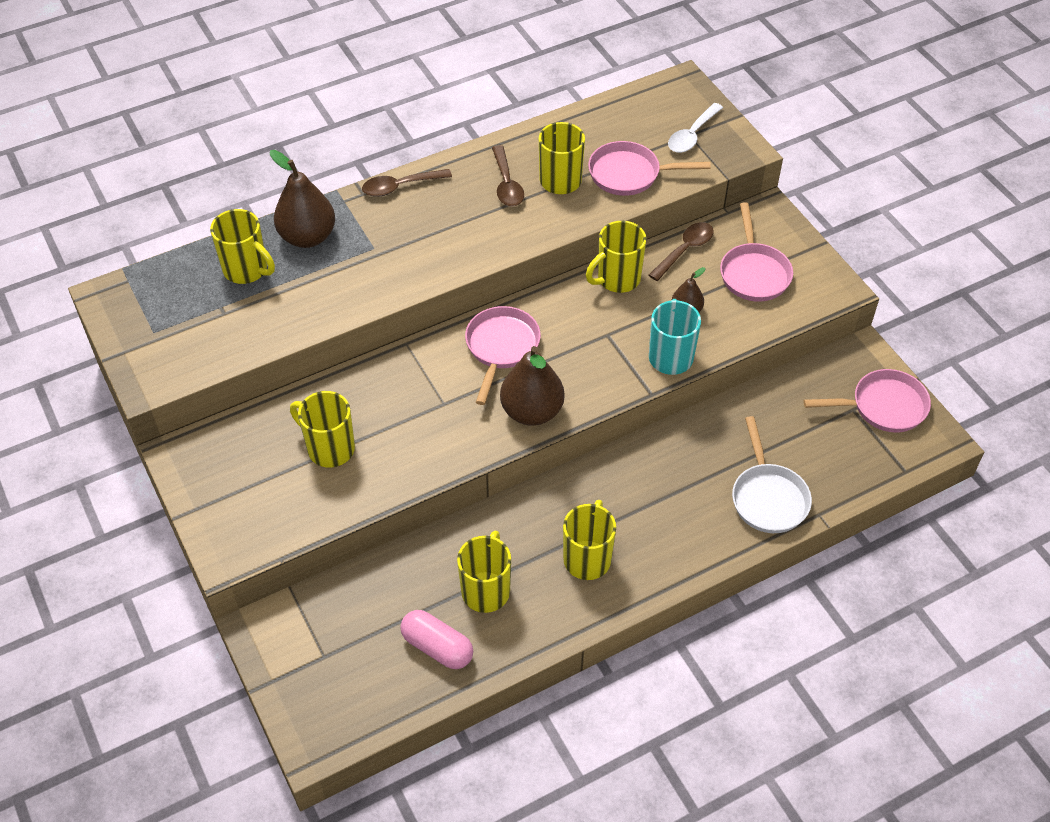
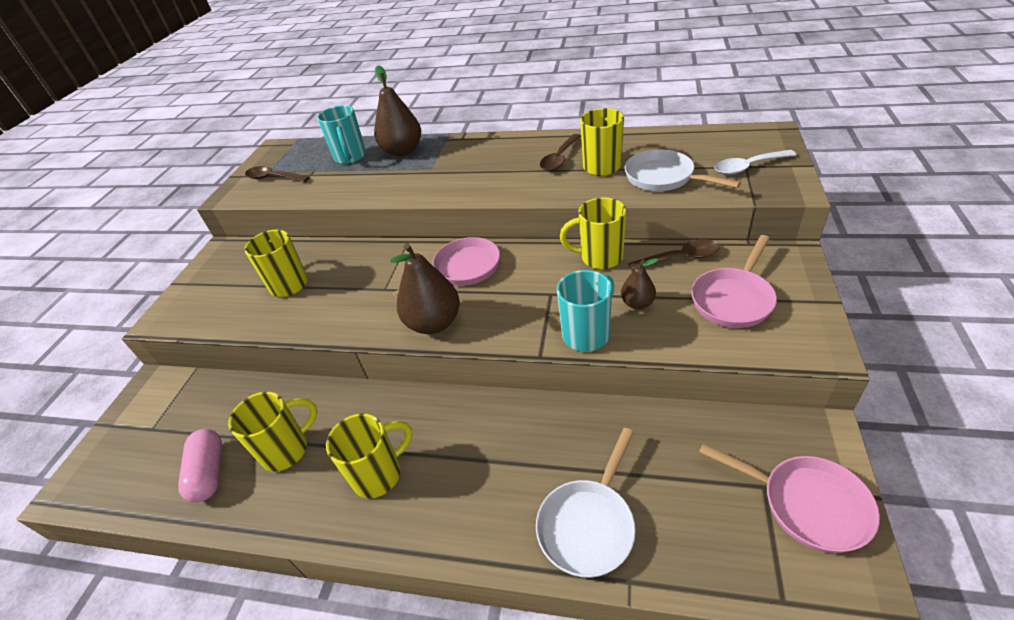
camera: 45 degrees right, 10 degrees down
(247, 270) = (350, 157): yellow mug -> turquoise mug
(400, 186) = (488, 141): brown spoon -> brown spoon (273, 178)
(629, 174) = (663, 178): pink pan -> white pan

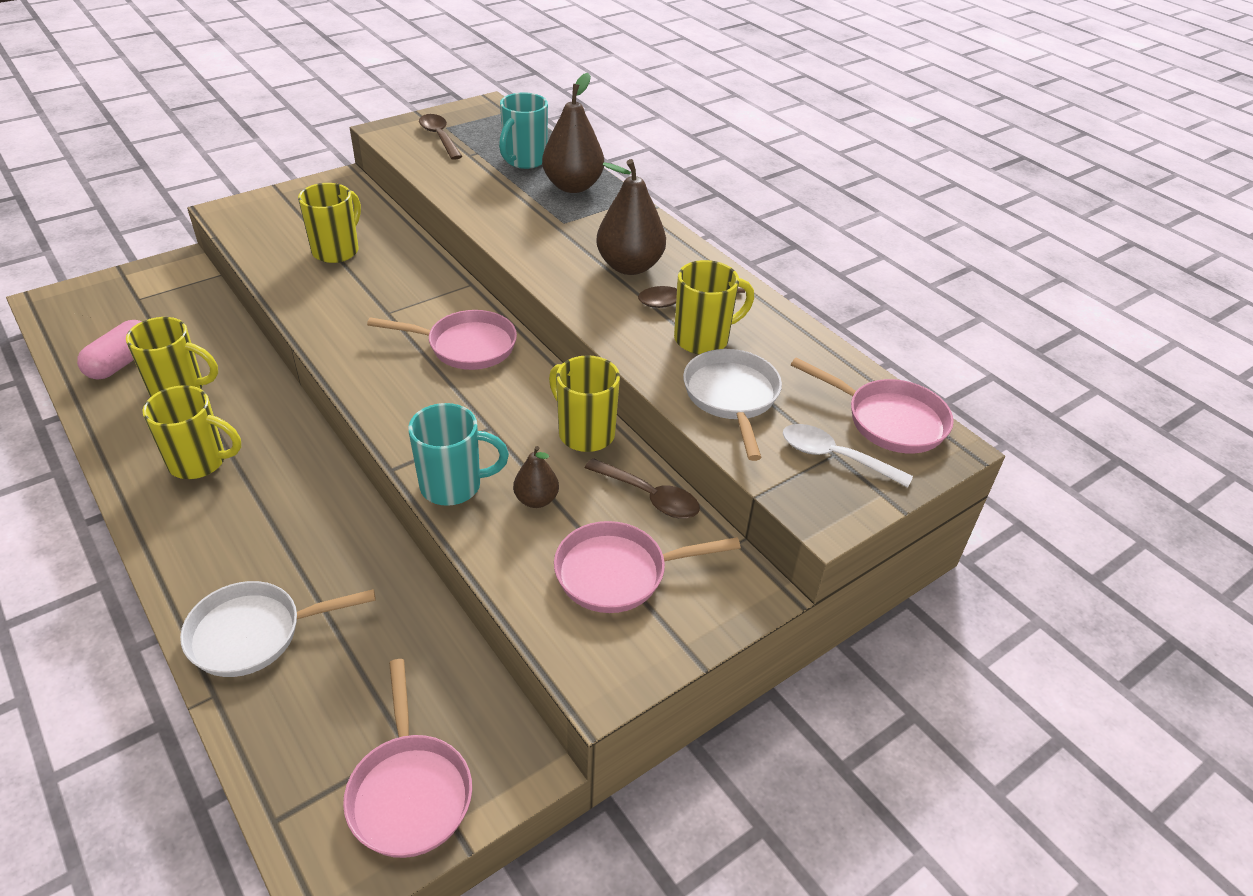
camera: 35 degrees right, 0 degrees up
(434, 323) = (371, 373): brown pear -> brown pear (629, 266)
(736, 139) = (889, 420): none -> pink pan

